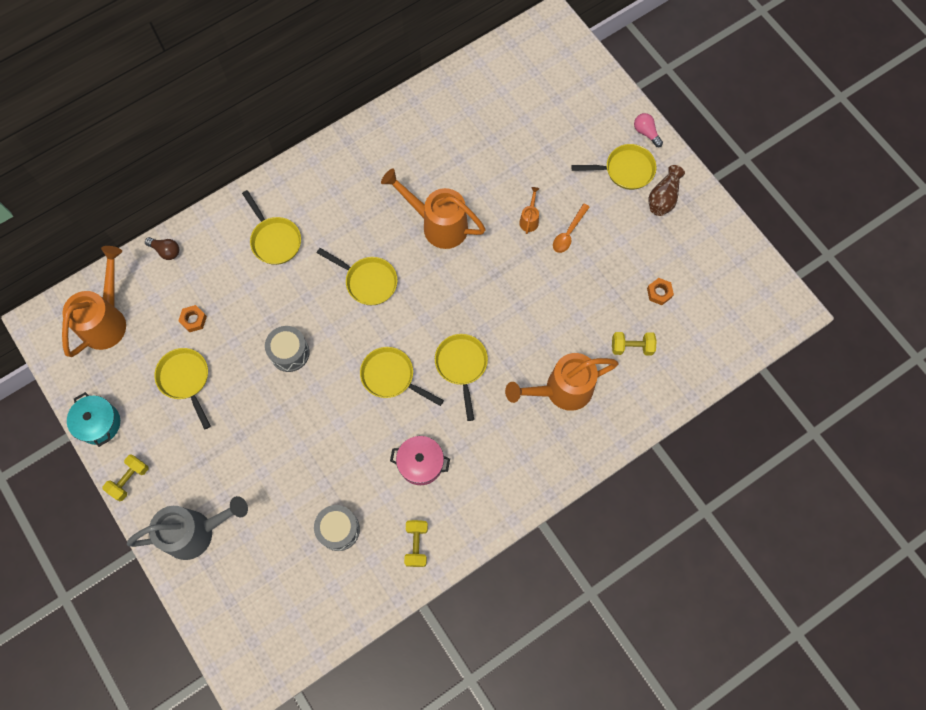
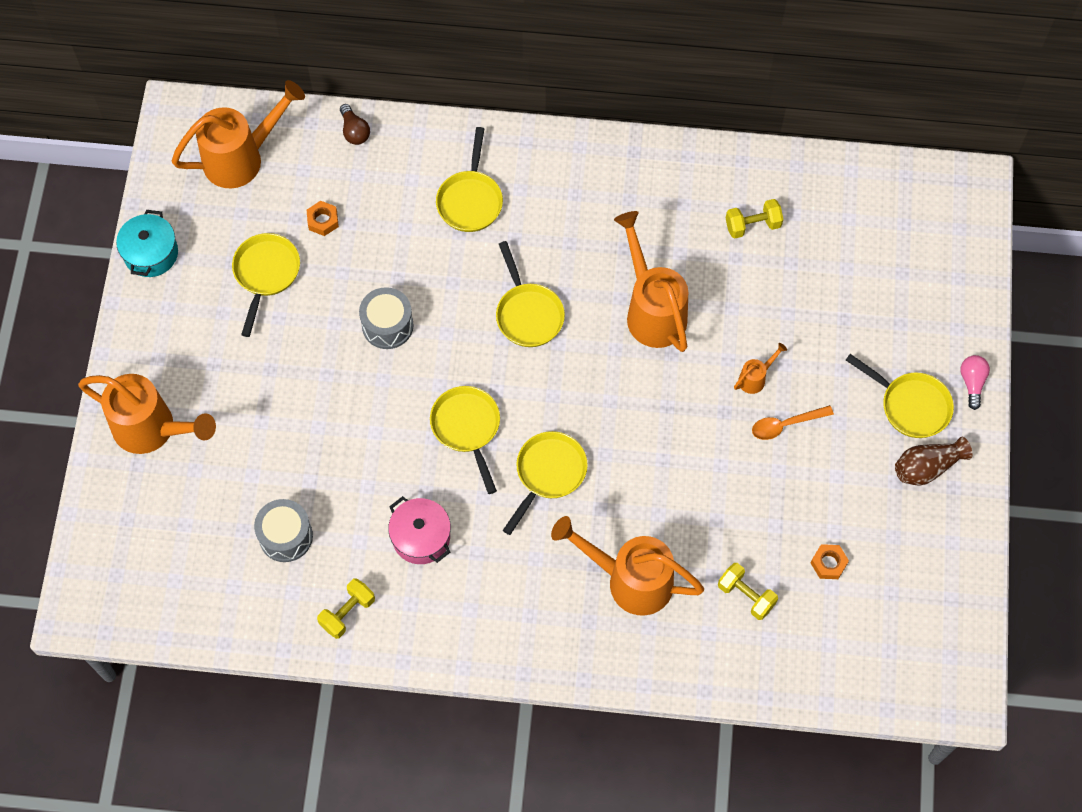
camera: 40 degrees right, 5 degrees down
(129, 479) = (134, 329): yellow dumbbell -> yellow dumbbell (752, 225)
(196, 532) = (152, 429): grey watering can -> orange watering can

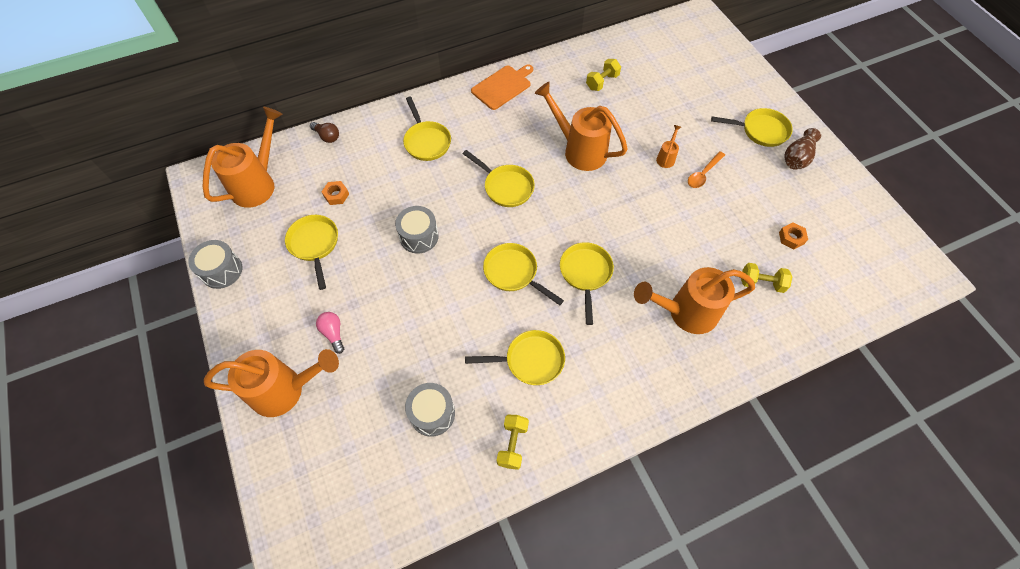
camera: 30 degrees left, 5 degrees down
(151, 253) = (222, 270): turquoise pot -> grey drum
(421, 537) = (530, 360): pink pot -> yellow pan
(616, 166) = (502, 86): none -> orange cutting board
(972, 383) = (781, 104): pink light bulb -> pink light bulb (333, 333)

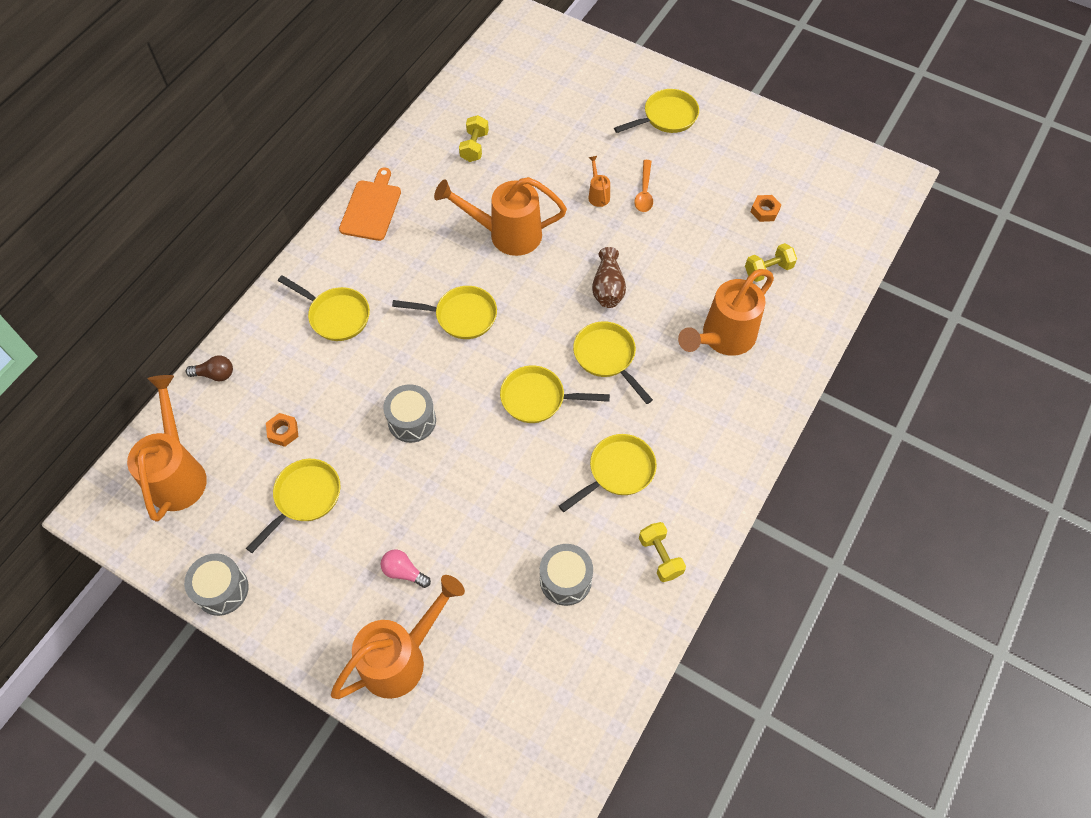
camera: 35 degrees left, 0 degrees up
(315, 244) = (305, 498): yellow pan -> yellow pan turned 90 degrees clockwise
(797, 158) = (717, 127): brown vase -> brown vase (608, 288)

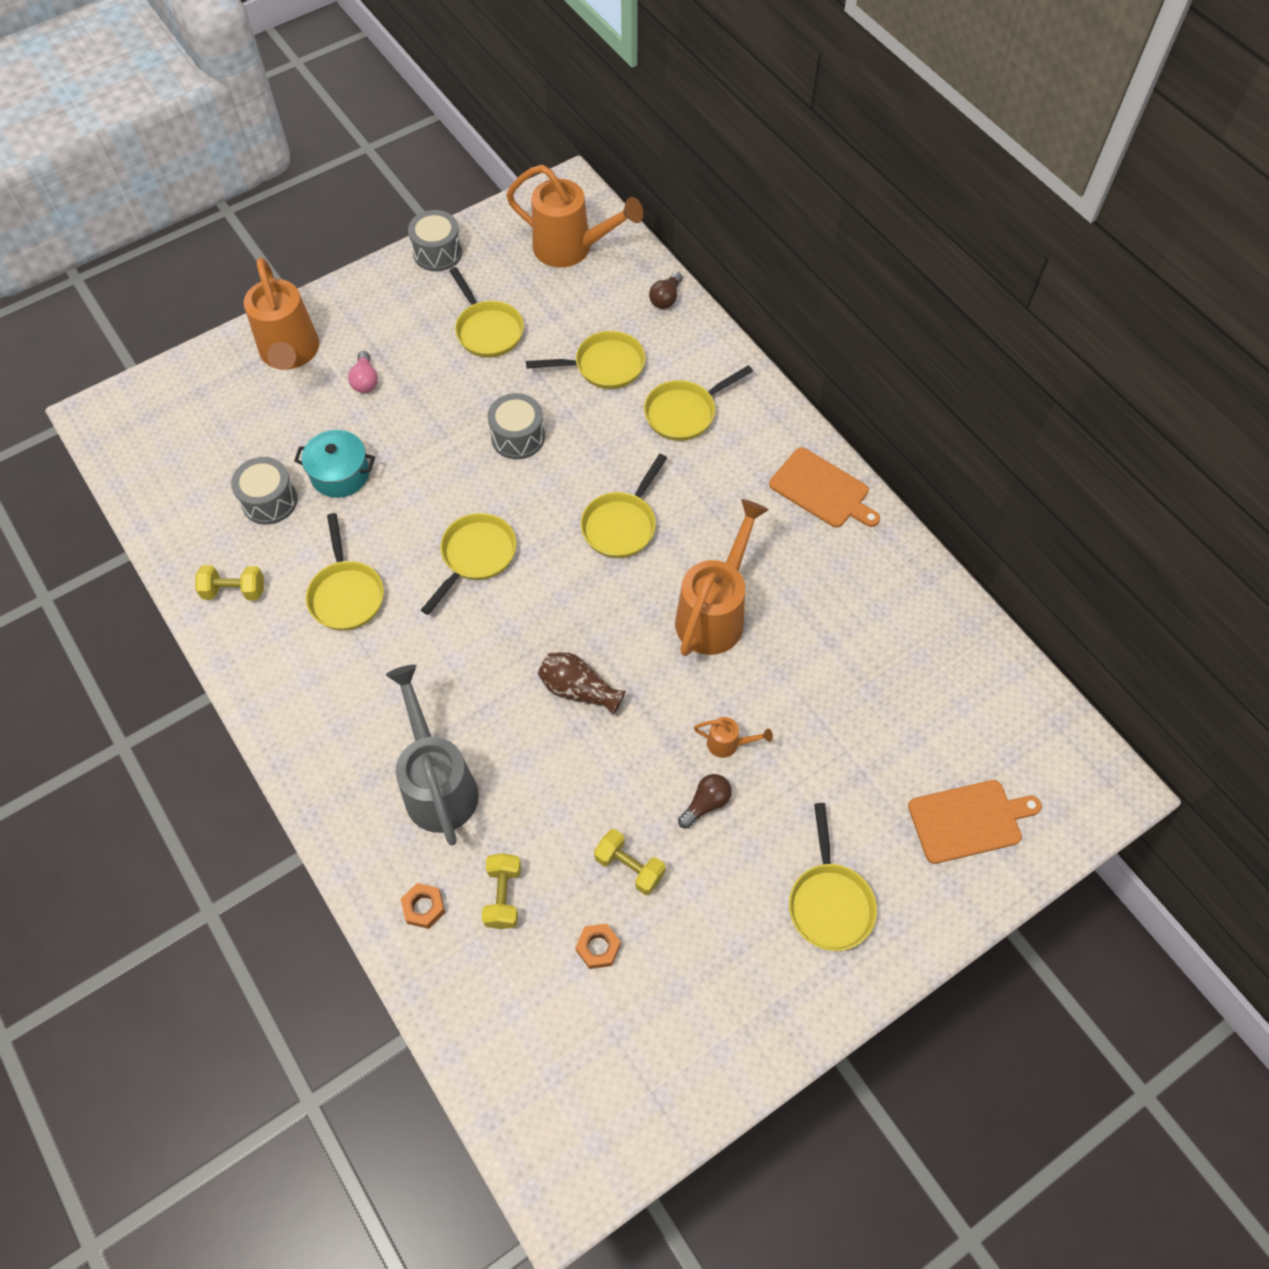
camera: 115 degrees right, 0 degrees up
(283, 432) = (568, 333): orange nut -> orange nut (424, 907)
(404, 572) = (365, 380): pink light bulb -> pink light bulb turned 120 degrees clockwise
(474, 147) = (875, 632): yellow dumbbell -> yellow dumbbell (629, 867)
(512, 538) = (340, 474): none -> turquoise pot
(578, 72) = (968, 820): none -> orange cutting board
(607, 357) = (486, 646): yellow pan -> yellow pan (604, 366)
(644, 192) = (706, 804): orange spoon -> brown light bulb
(723, 338) = (438, 784): orange watering can -> grey watering can

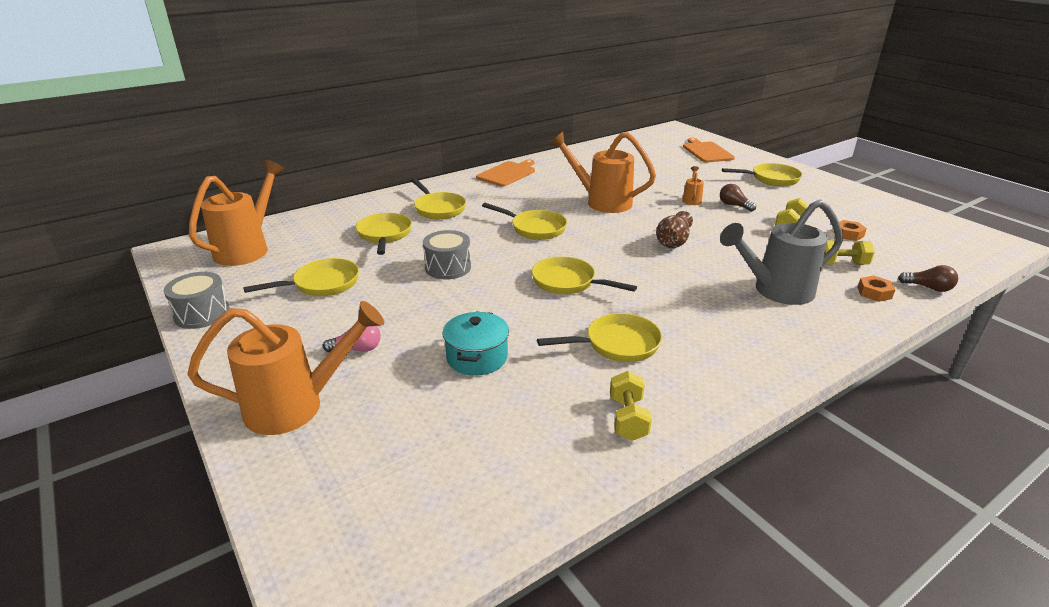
camera: 90 degrees left, 30 degrees down
(269, 501) = (508, 403): grey drum -> none
(666, 298) = (326, 214): brown light bulb -> brown light bulb (928, 288)

